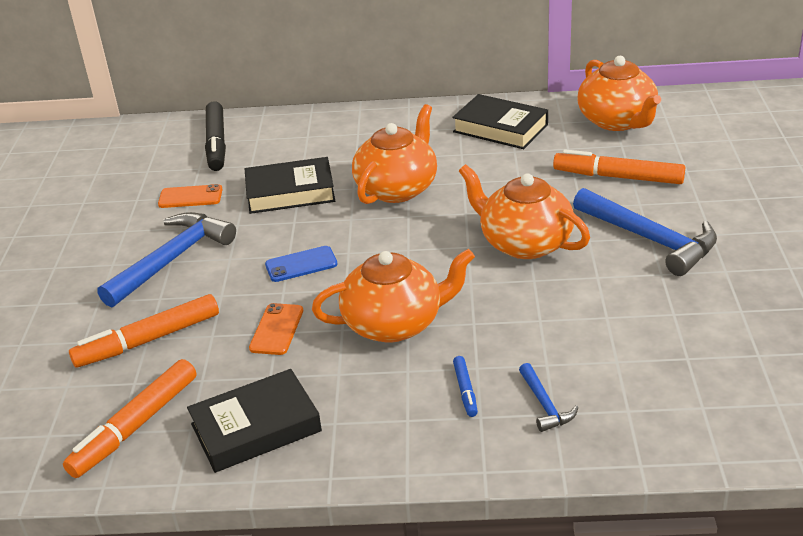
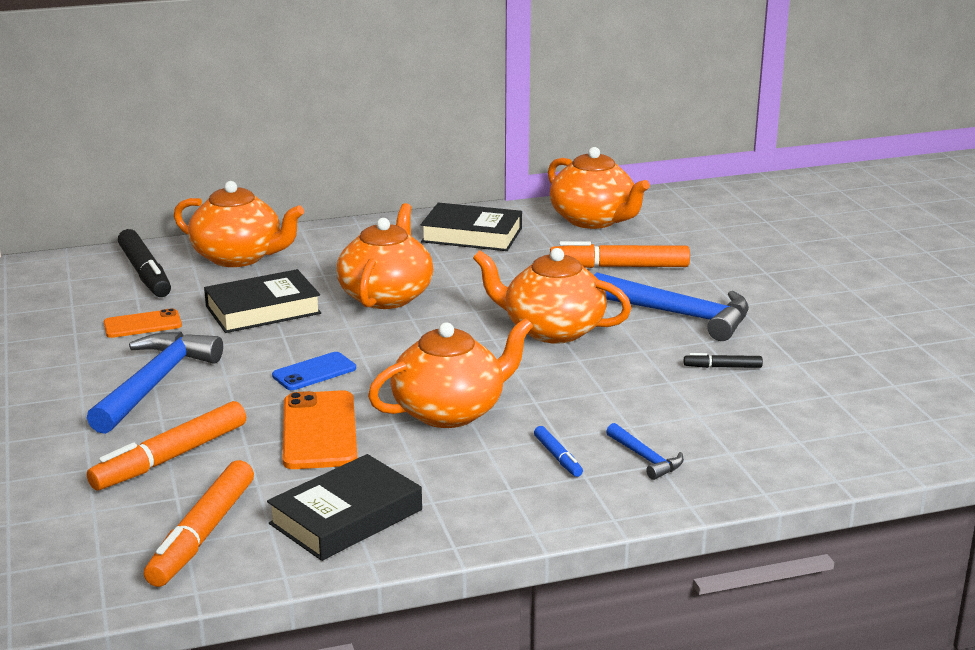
camera: 20 degrees left, 10 degrees down
(277, 329) = (319, 431): orange phone -> orange phone, size x1.63
(296, 134) = (239, 257): none -> orange teapot
(665, 306) = (722, 367): none -> black marker

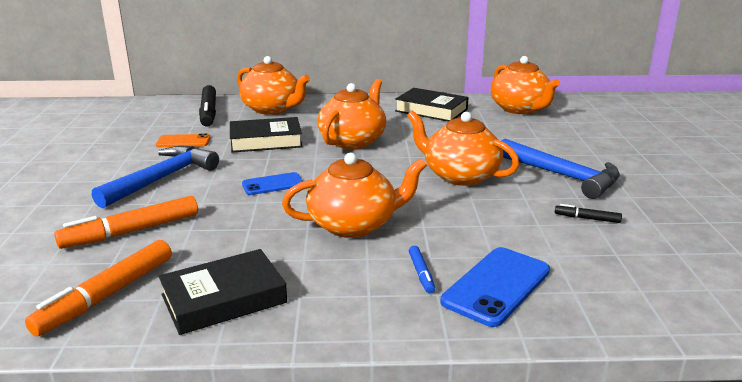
camera: 15 degrees right, 0 degrees up
(319, 431) = (249, 226): orange phone -> none
(619, 267) = (528, 139): orange marker -> none
(646, 458) = (496, 286): blue hammer -> blue phone

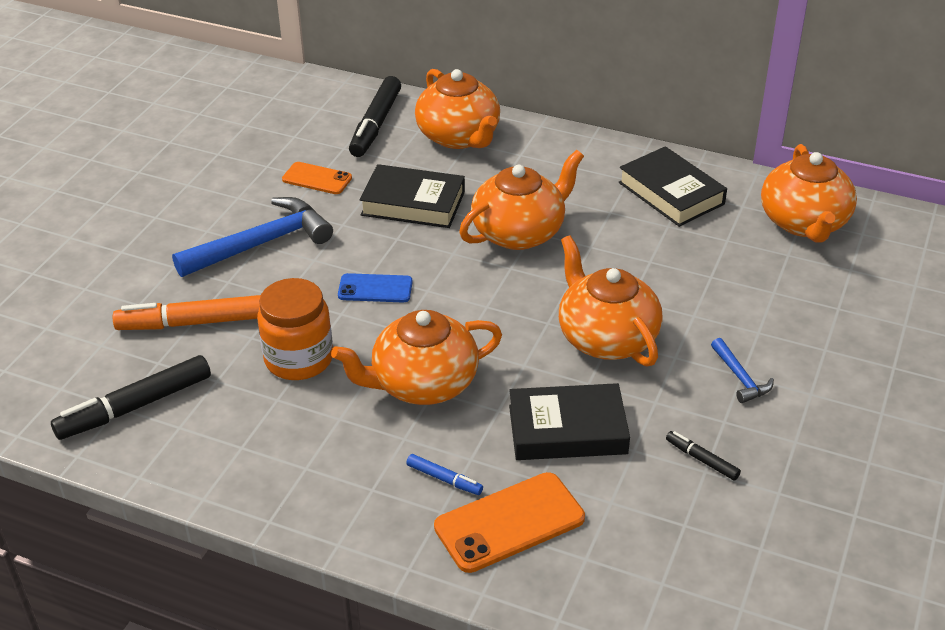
camera: 25 degrees right, 15 degrees up
(107, 295) = (135, 407): orange marker -> black marker
(224, 299) = (235, 446): black book -> black book (567, 429)
(241, 233) = (299, 359): none -> orange jar
(354, 225) = (423, 384): orange teapot -> orange teapot turned 150 degrees clockwise
(421, 273) = (444, 479): blue marker -> blue marker turned 75 degrees counterclockwise
(496, 286) = (509, 522): blue phone -> orange phone
(563, 176) = (740, 378): blue hammer -> blue hammer, size x0.48

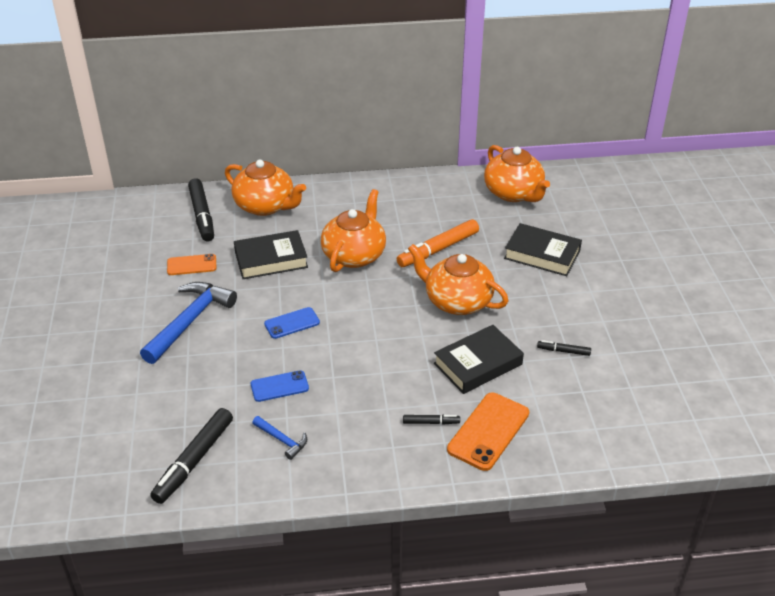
camera: 30 degrees left, 0 degrees up
(193, 323) = (187, 391): orange marker -> orange marker (438, 249)
(299, 359) = (279, 386): orange jar -> blue phone
(423, 384) = (371, 371): orange teapot -> none
(444, 479) = (431, 422): blue marker -> black marker
(671, 193) = (425, 200): black book -> black book (542, 254)
(740, 378) = (548, 296): blue hammer -> blue hammer (282, 440)

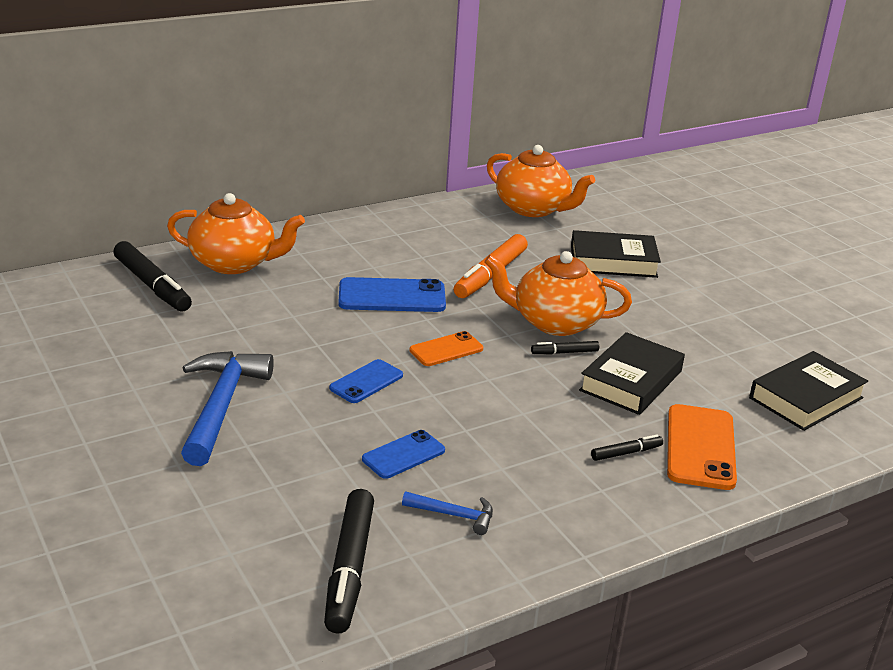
camera: 25 degrees left, 10 degrees down
(191, 265) = (177, 342): orange phone -> orange phone (446, 350)
(271, 259) = (285, 318): black book -> black book (806, 398)
(354, 255) = (392, 296): orange teapot -> blue phone
(563, 351) = (715, 349): black marker -> black marker (564, 352)

